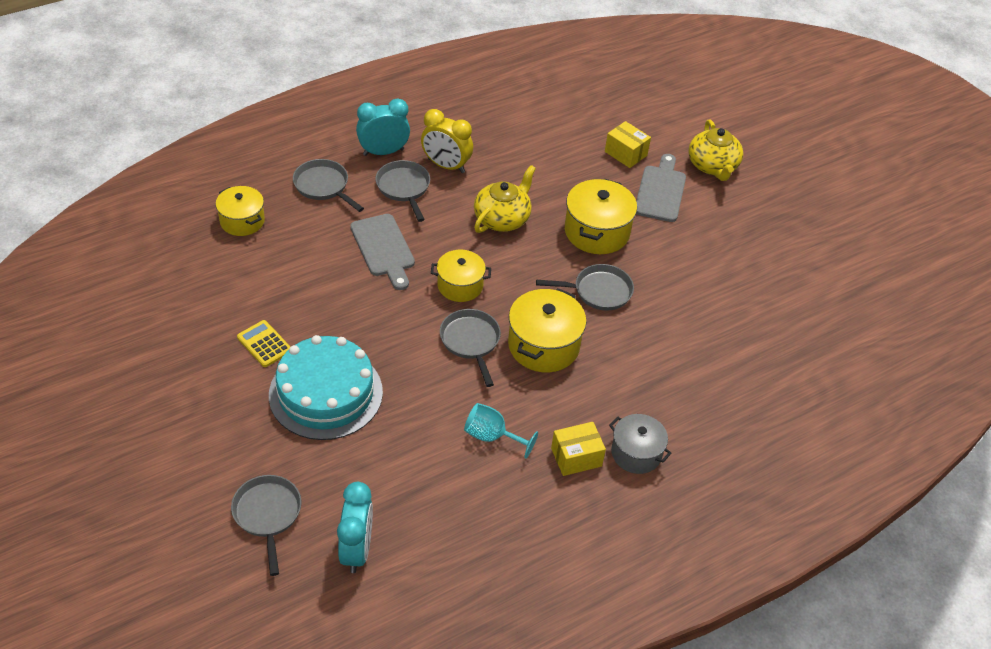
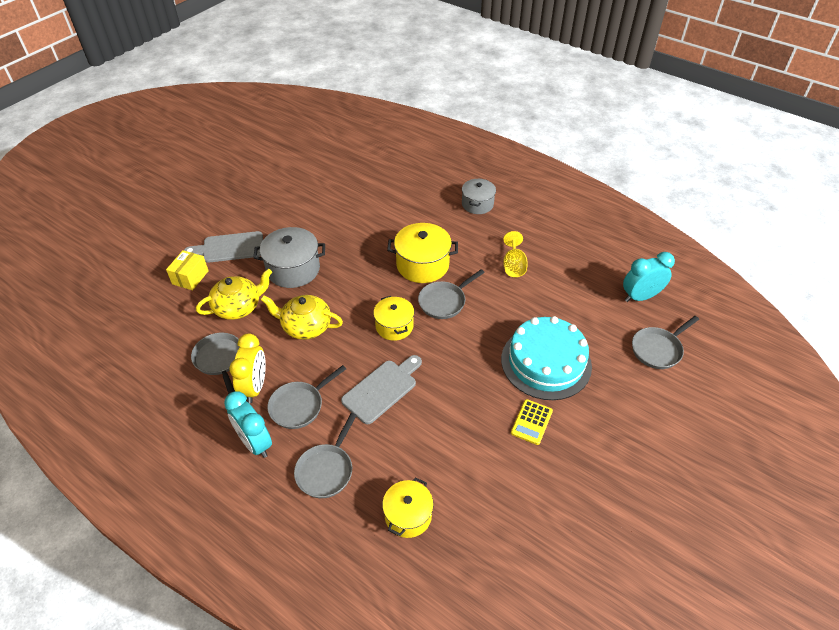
camera: 110 degrees left, 0 degrees up
(492, 436) = (513, 265): turquoise goblet -> yellow goblet
(576, 457) = (499, 226): yellow box -> none
(597, 232) = (293, 269): yellow pot -> grey pot
(598, 291) = (355, 252): grey pan -> grey pan (220, 360)
(712, 166) = (187, 228): yellow teapot -> yellow teapot (238, 307)

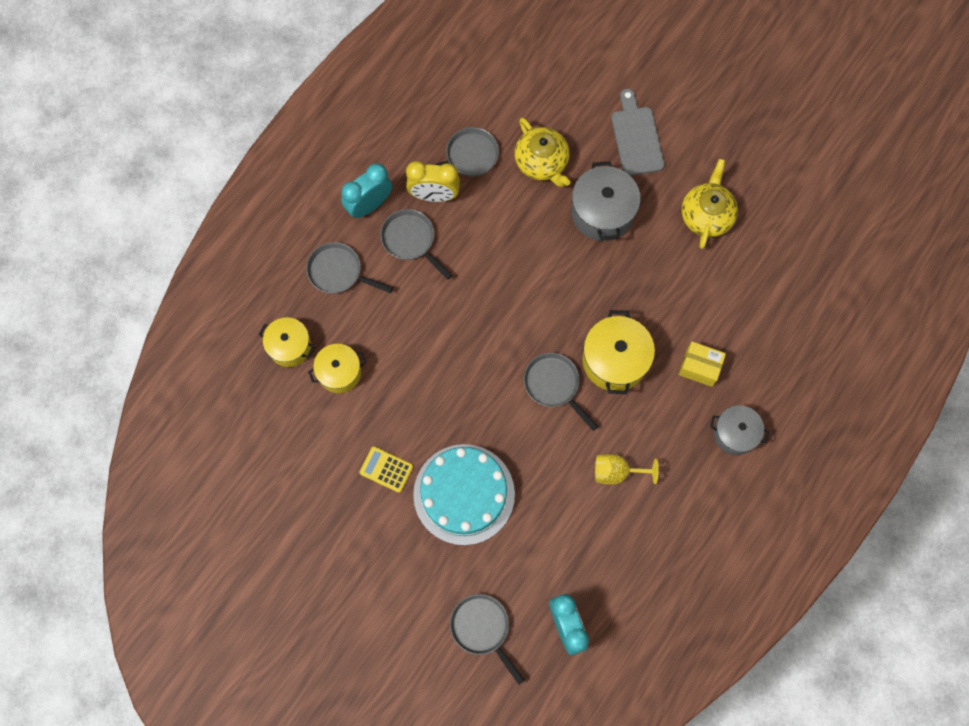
camera: 90 degrees right, 25 degrees up
(190, 277) = (586, 105): yellow box -> yellow box (699, 367)
(306, 326) = (514, 235): yellow teapot -> yellow teapot (706, 215)
(382, 389) = (430, 319): grey cutting board -> none
(394, 326) = (515, 329): yellow pot -> yellow pot (339, 372)

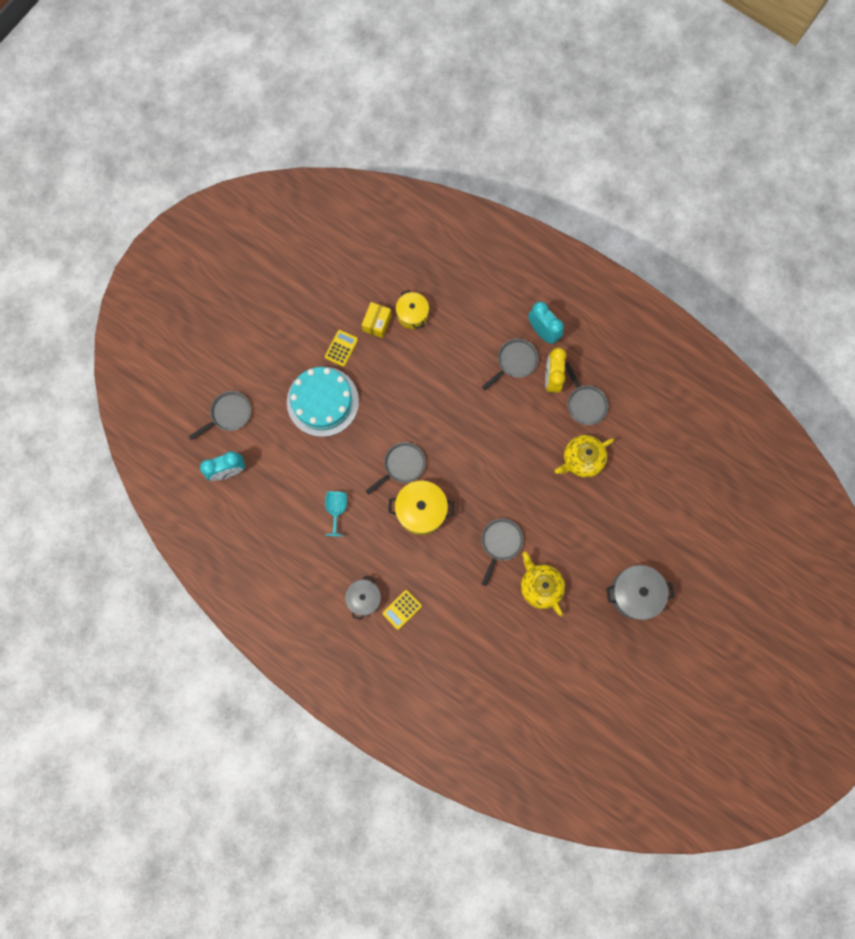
camera: 90 degrees right, 5 degrees up
(290, 346) = (432, 280): yellow pot -> none
(338, 272) = (489, 311): grey pan -> grey pan (500, 543)
(602, 212) = (540, 504): grey pot -> grey pot (634, 593)
(616, 472) = (336, 509): yellow goblet -> turquoise goblet
(636, 137) = (606, 533): grey cutting board -> none
(699, 367) = (415, 574): yellow box -> yellow box (377, 323)
(706, 215) = (540, 586): yellow teapot -> yellow teapot turned 135 degrees counterclockwise
(746, 384) = (402, 609): none -> yellow calculator

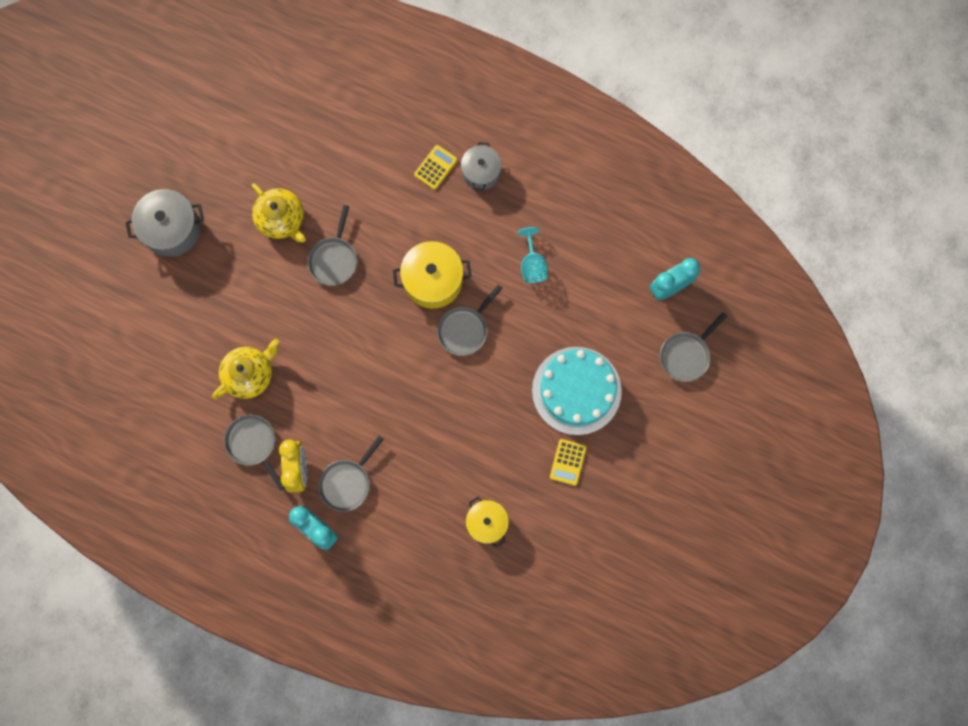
camera: 170 degrees right, 0 degrees up
(377, 323) = (529, 503): yellow box -> none

